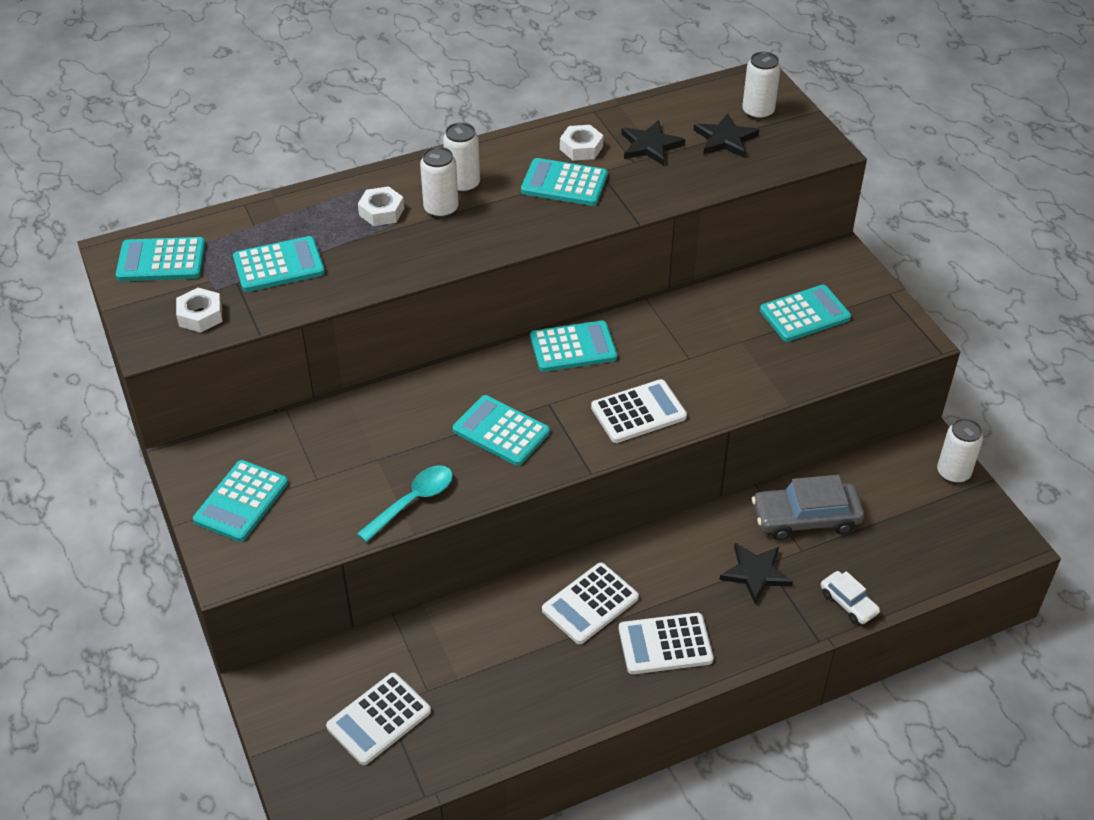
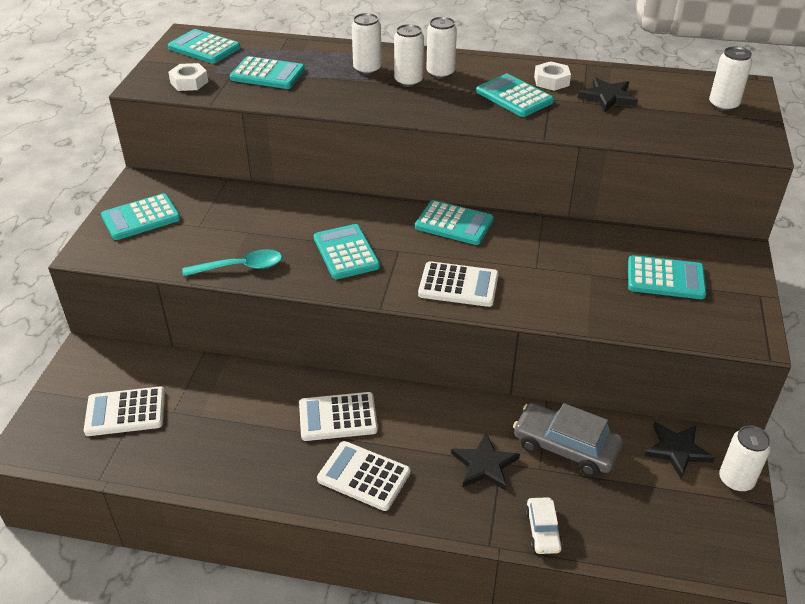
camera: 35 degrees right, 5 degrees down
(381, 212) = (367, 69): white nut -> white can
(725, 139) = (675, 112): black star -> black star (677, 450)

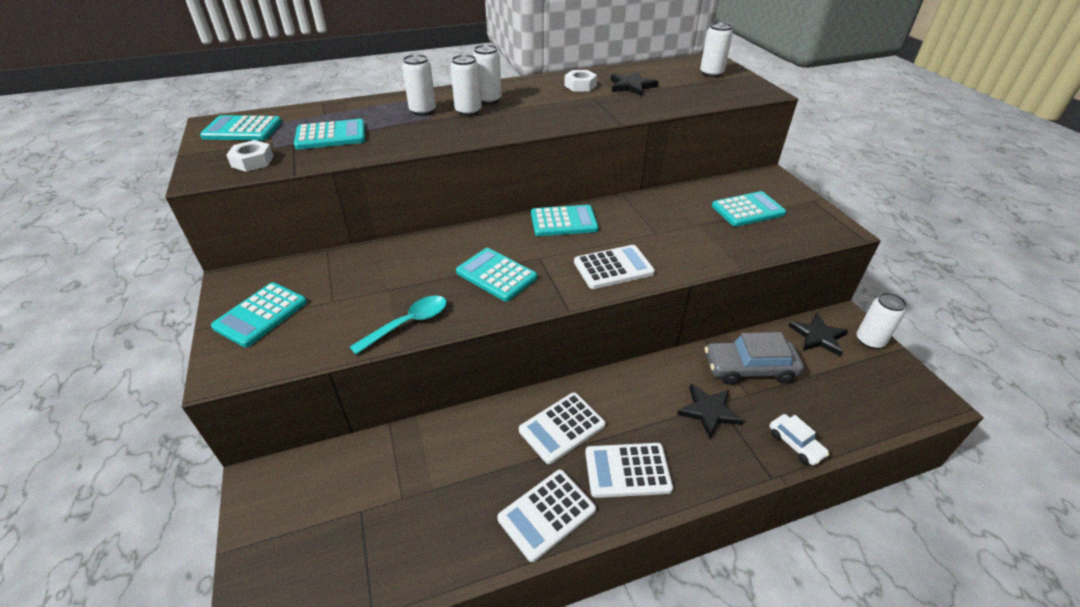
camera: 30 degrees left, 0 degrees up
(125, 412) = (350, 524): white calculator -> white calculator (546, 514)
(514, 97) = (565, 102): turquoise calculator -> none

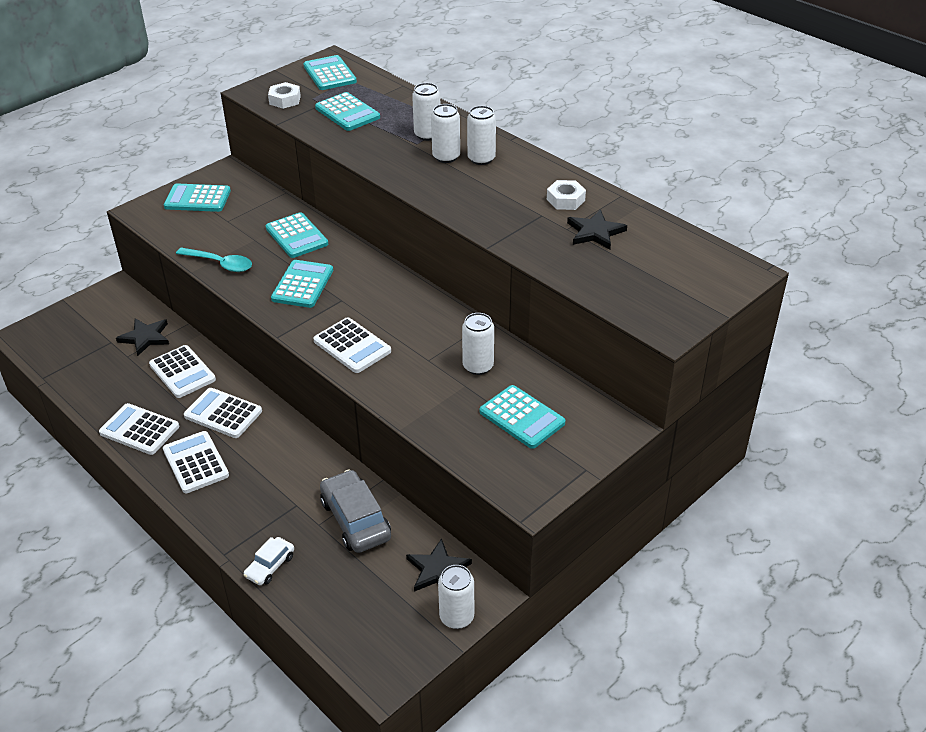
camera: 65 degrees right, 0 degrees up
(471, 448) = (182, 372): none -> white calculator
(563, 222) = (408, 297): turquoise calculator -> turquoise calculator (296, 236)
(709, 411) = (283, 500): black star -> black star (145, 337)
(711, 73) = (692, 280): white can -> white can (478, 366)

